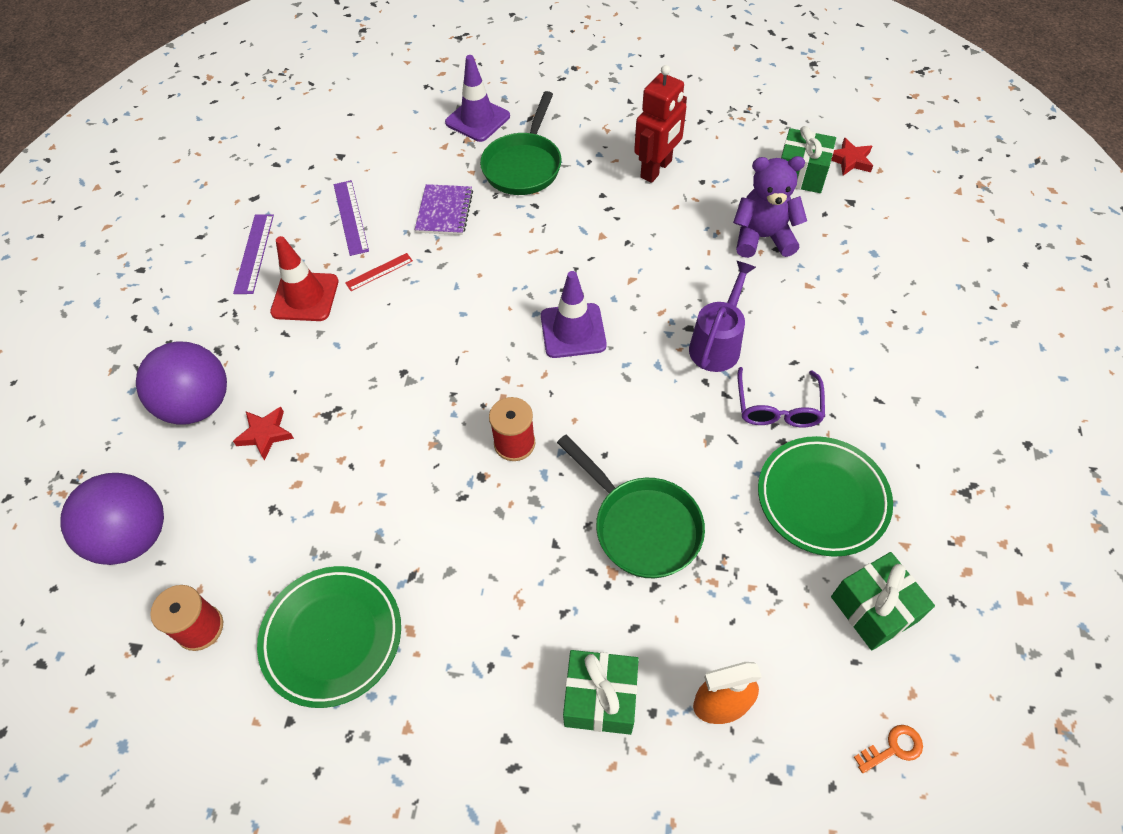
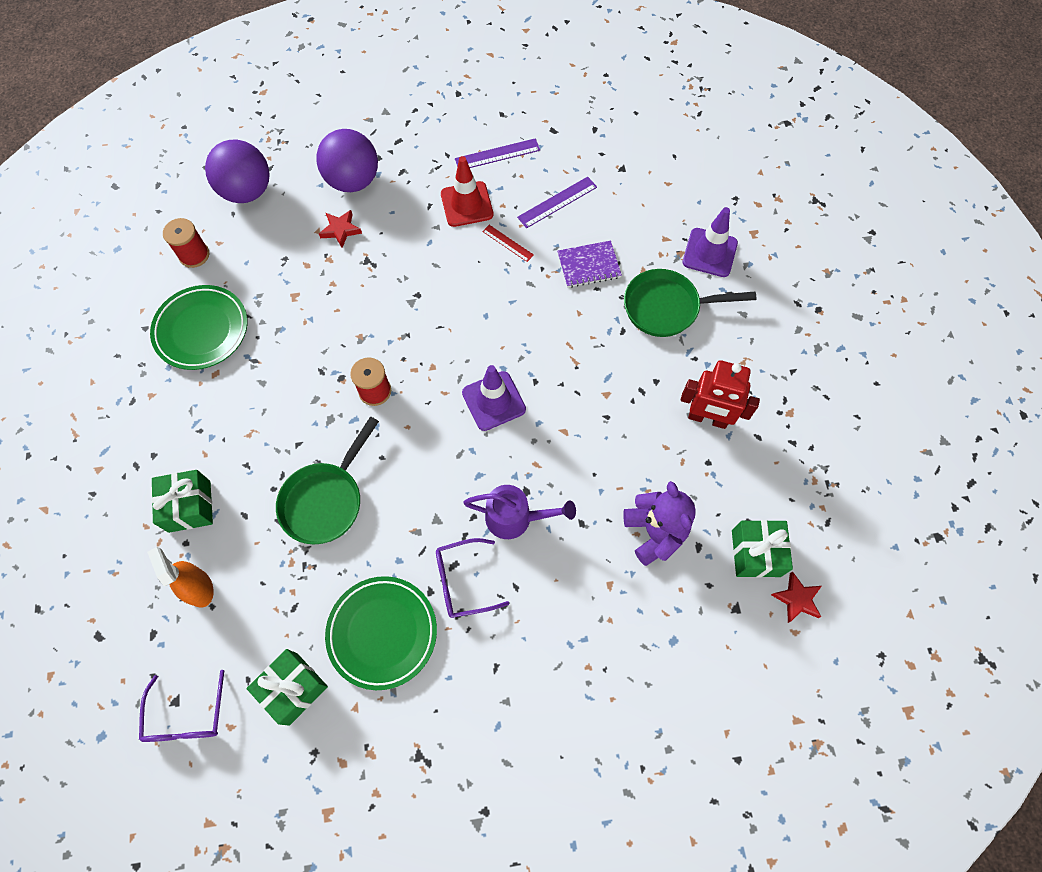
camera: 70 degrees right, 10 degrees up
(893, 748) = (186, 716): orange key -> purple glasses

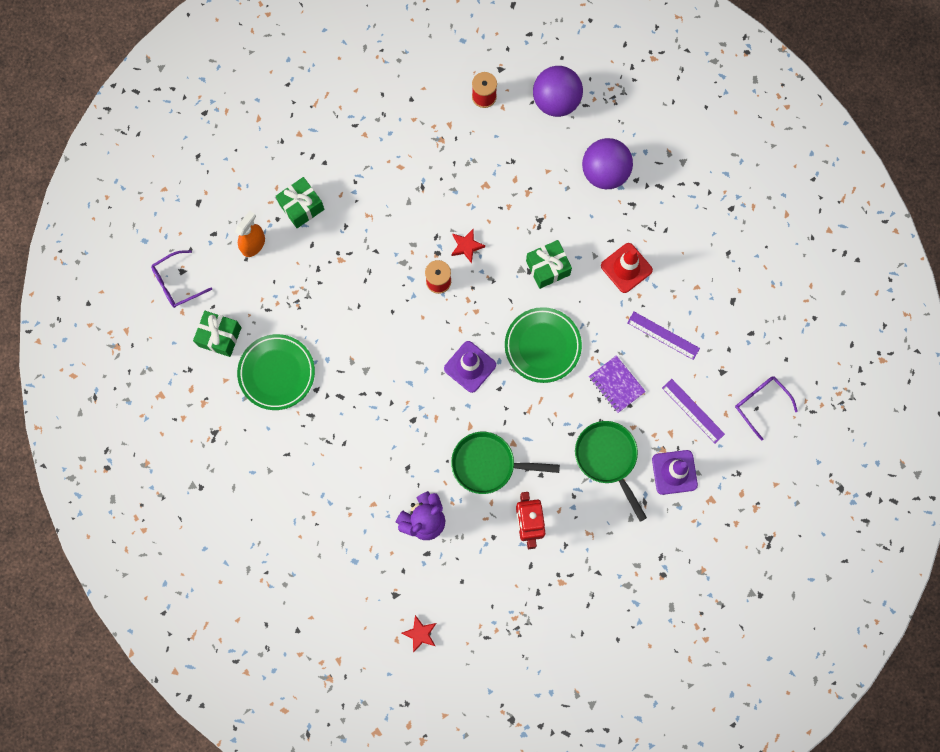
camera: 65 degrees right, 10 degrees up
(202, 330) = (428, 138): green plate -> green plate (542, 346)
(326, 500) = (346, 291): green pan -> green pan (488, 464)
(340, 230) = (556, 187): red star -> red star (466, 246)
(462, 581) = (332, 407): purple glasses -> purple glasses (760, 404)
(497, 155) = (685, 268): purple ruler -> purple ruler (693, 411)
(507, 243) = (606, 315): red ruler -> none
(516, 518) = (391, 422): purple watering can -> none
(756, 553) = (440, 594): green gift -> green gift (548, 268)

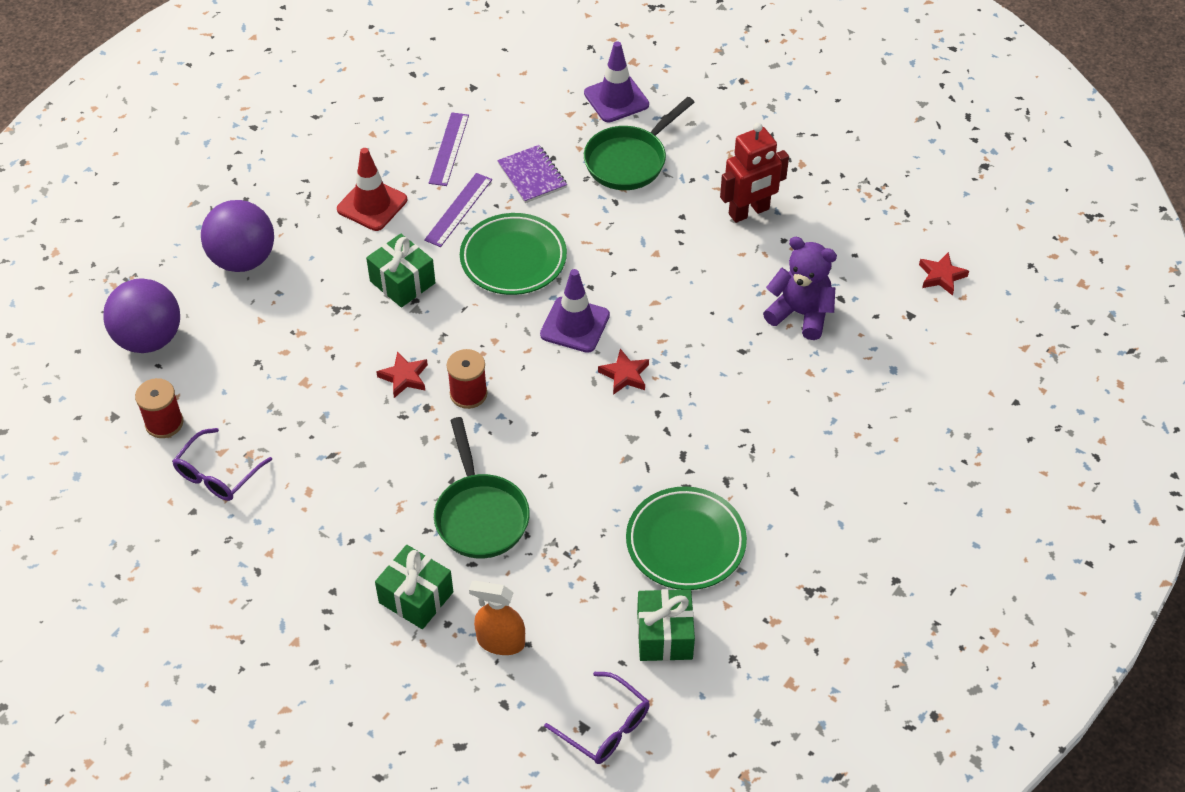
camera: 110 degrees left, 25 degrees down
(416, 384) = (625, 375): none -> red star
(488, 464) = (695, 270): green pan -> green pan (480, 515)
(616, 384) = (532, 176): purple notebook -> purple notebook turned 60 degrees counterclockwise
(693, 411) = (533, 101): purple ruler -> purple ruler (458, 210)
(760, 404) = (497, 47): purple glasses -> purple glasses (217, 474)

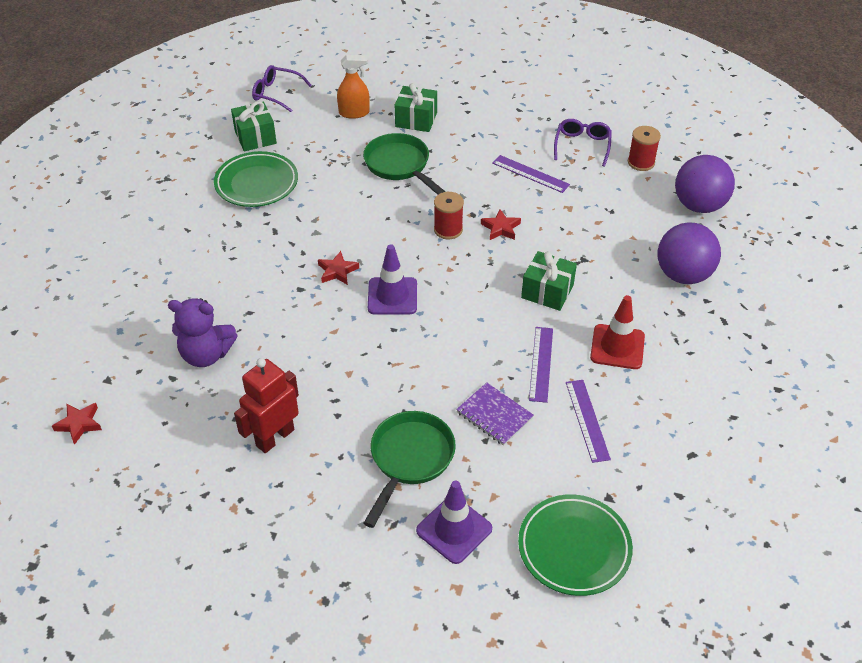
camera: 160 degrees right, 5 degrees down
(317, 448) = (530, 174): none -> purple ruler
(513, 259) = (469, 334): green plate -> green plate (574, 548)

